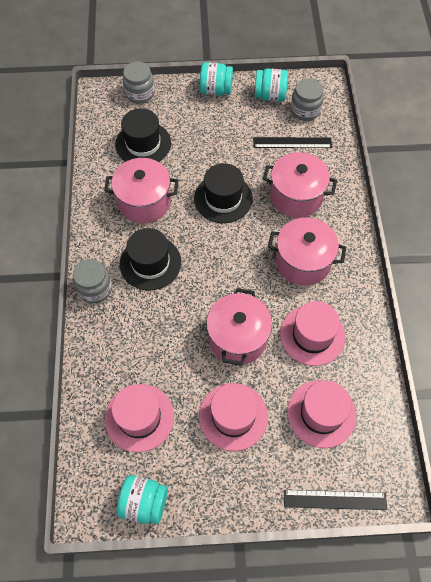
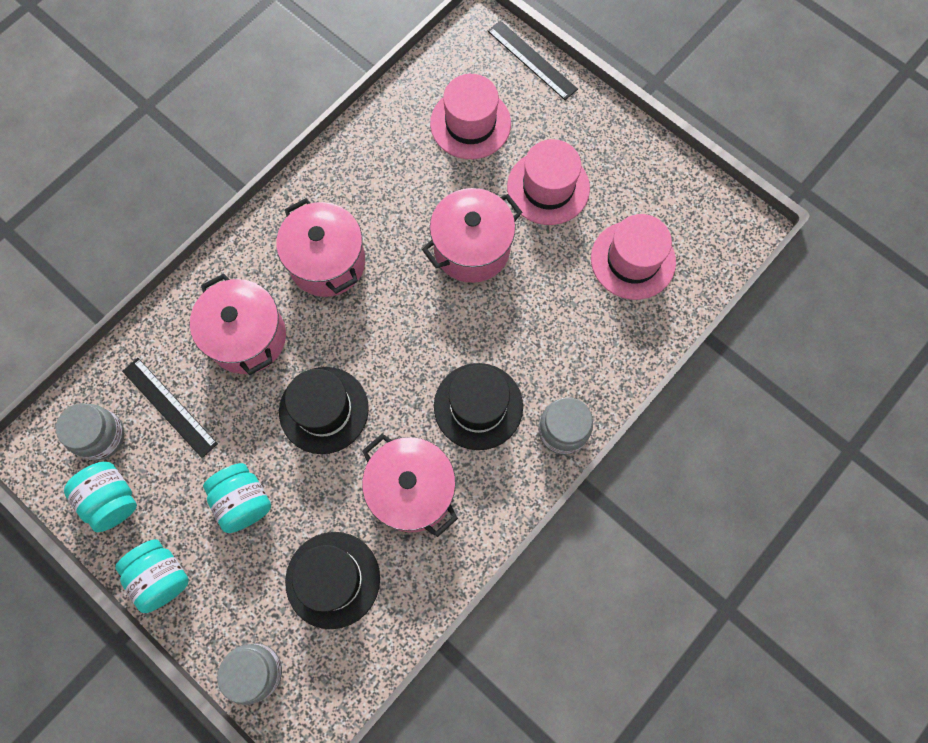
camera: 135 degrees left, 10 degrees up
(144, 502) = (690, 189): turquoise jar -> turquoise jar (243, 501)
(312, 335) = (402, 189): pink hat -> none

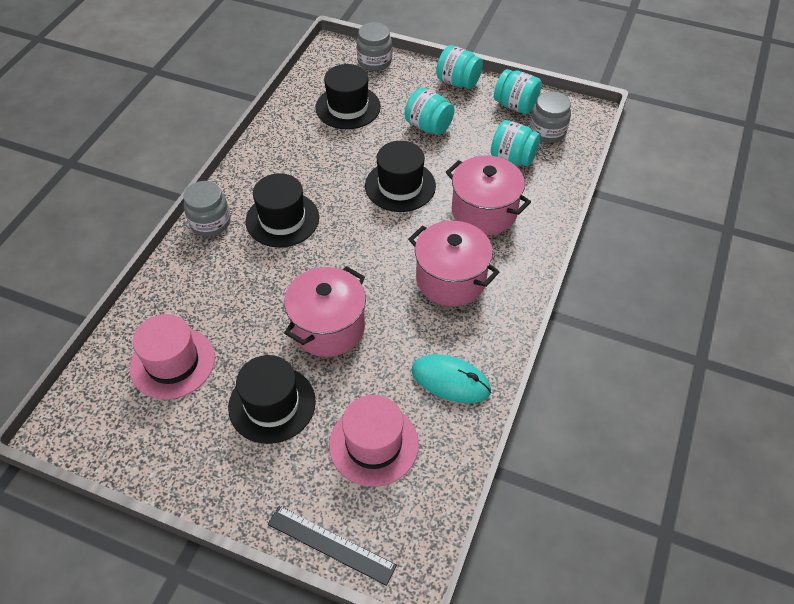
camera: 160 degrees right, 20 degrees down
(169, 407) = (512, 158): black ruler -> turquoise jar
(379, 157) = (450, 381): none -> turquoise mouse
(412, 490) = (314, 160): pink pot -> none
(548, 187) = (272, 404): pink hat -> black hat

